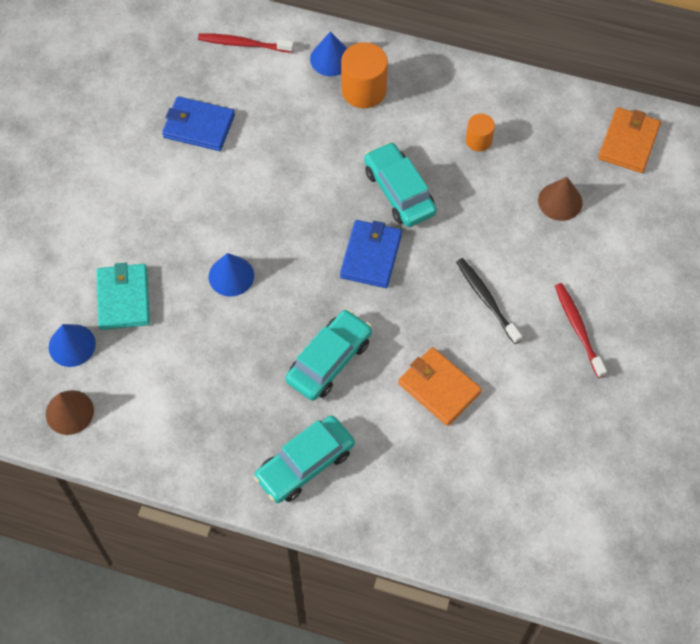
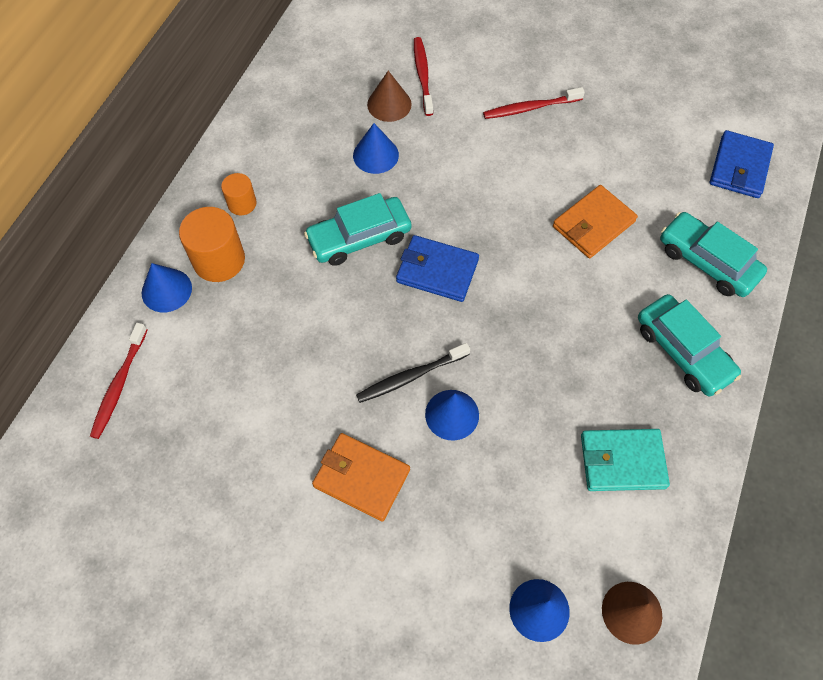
camera: 85 degrees left, 0 degrees up
(123, 298) = (475, 542): turquoise wallet -> turquoise wallet (622, 461)
(199, 126) = (234, 443): blue wallet -> blue wallet (739, 167)
(329, 360) = (562, 320): turquoise car -> turquoise car (707, 261)
(478, 140) = (306, 161): orange cylinder -> orange cylinder (242, 203)
(486, 299) = (495, 175): black toothbrush -> black toothbrush (410, 376)
(495, 195) = (375, 155): none -> blue cone
(603, 228) = (423, 75): none -> red toothbrush
(628, 142) = (329, 45): orange wallet -> orange wallet (361, 478)

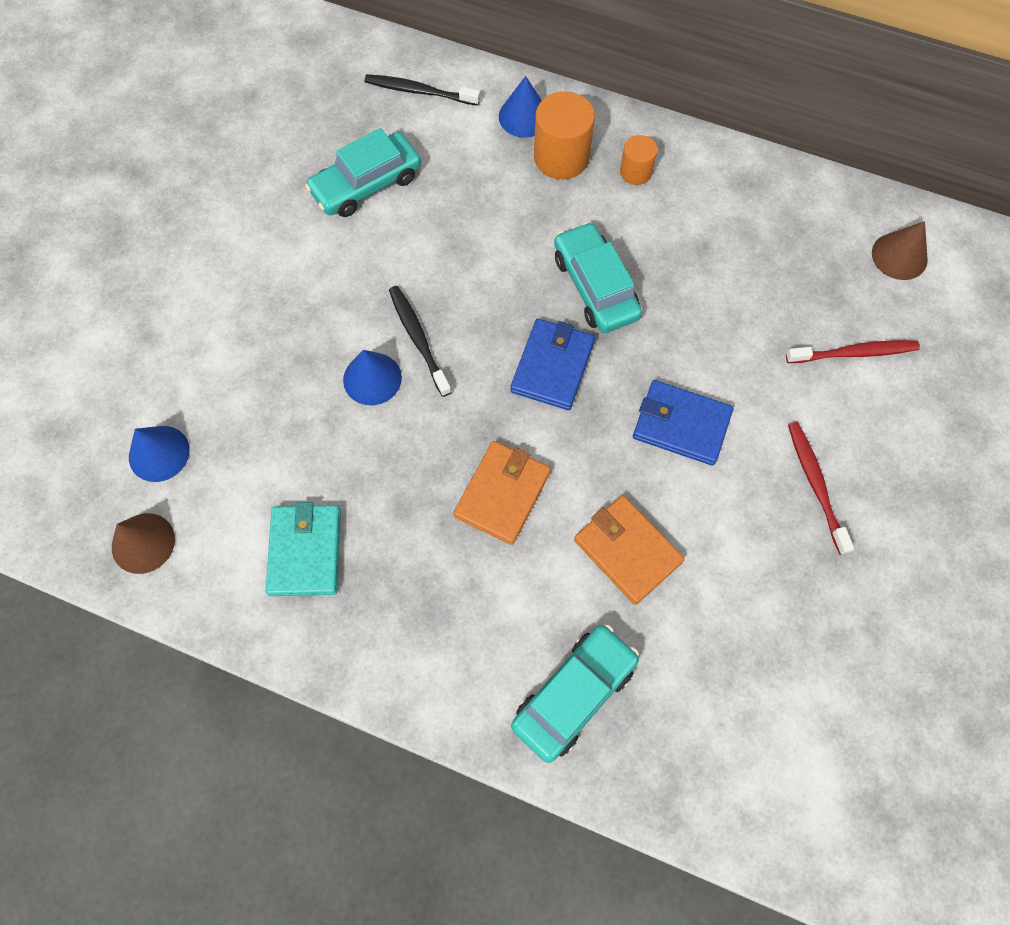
camera: 90 degrees right, 5 degrees up
(119, 385) = (419, 91): red toothbrush -> black toothbrush
(361, 478) = (309, 295): orange wallet -> orange wallet (502, 494)
(375, 155) = (716, 301): blue cone -> none
(389, 104) = (799, 314): brown cone -> brown cone (899, 256)
(683, 351) = (441, 641): turquoise car -> turquoise car (366, 184)
(739, 167) = (740, 770): blue wallet -> blue wallet (681, 425)

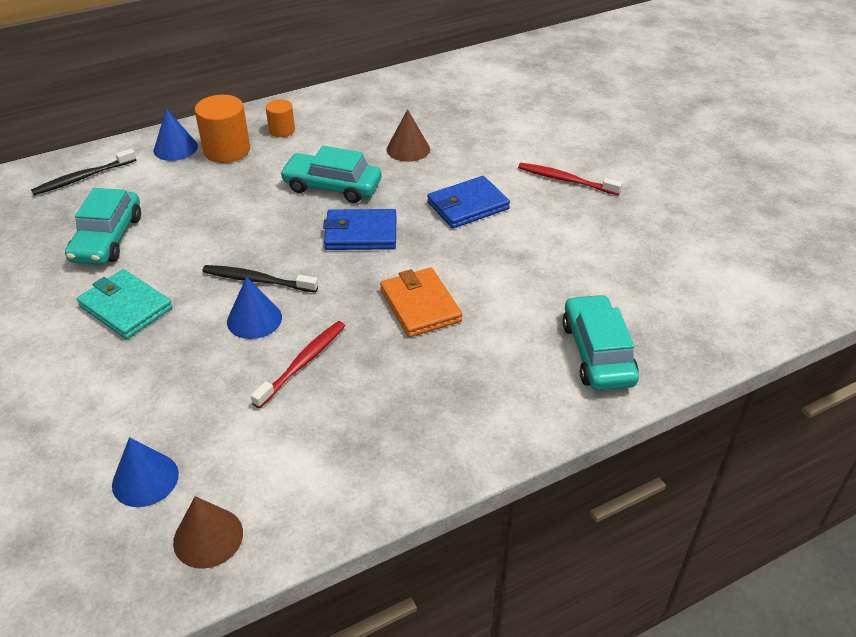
camera: 50 degrees left, 25 degrees down
(305, 551) = (340, 434): turquoise wallet -> turquoise wallet (126, 307)
(552, 366) = (361, 233): blue wallet -> blue wallet turned 60 degrees counterclockwise
(627, 551) = (524, 273): orange wallet -> none
(854, 353) = (503, 124): red toothbrush -> red toothbrush (303, 363)
(899, 256) = (466, 80): brown cone -> brown cone (408, 149)

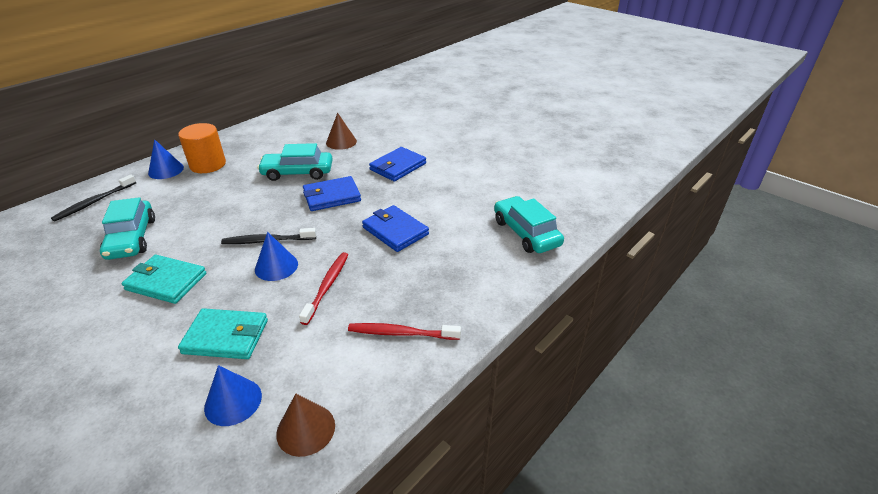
camera: 20 degrees left, 5 degrees down
(165, 397) = (226, 337): none -> turquoise wallet
(282, 130) = (245, 146): orange cylinder -> none
(420, 305) = (395, 231): orange wallet -> blue wallet
(565, 180) = (453, 141): red toothbrush -> red toothbrush (401, 333)

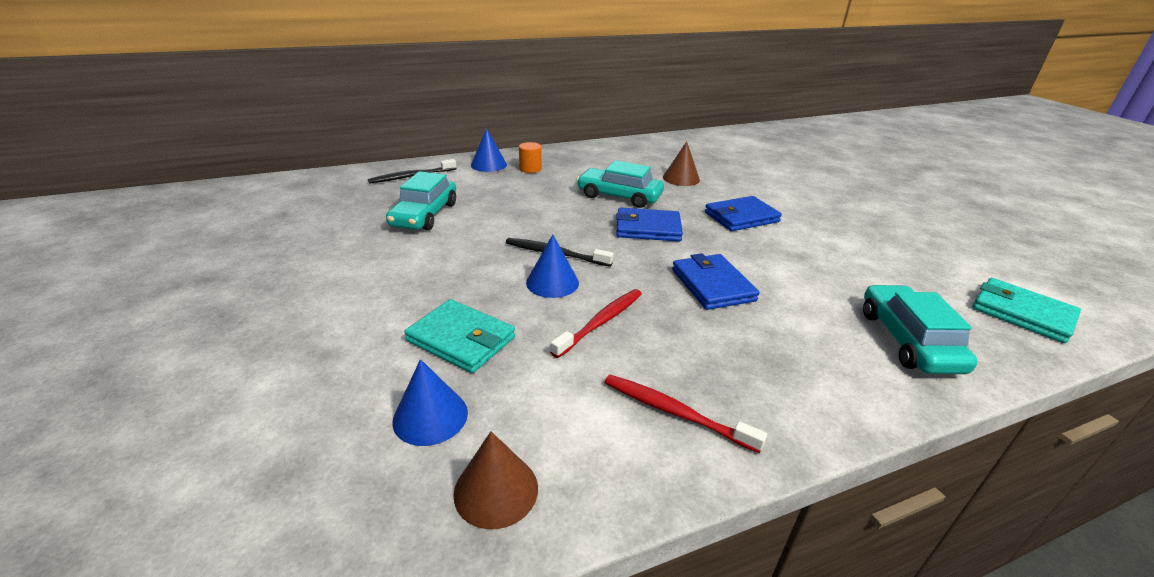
camera: 25 degrees right, 5 degrees down
(166, 281) = (433, 263): turquoise wallet -> turquoise wallet (1022, 313)
(208, 165) = (530, 169): orange cylinder -> orange cylinder, size x0.58

